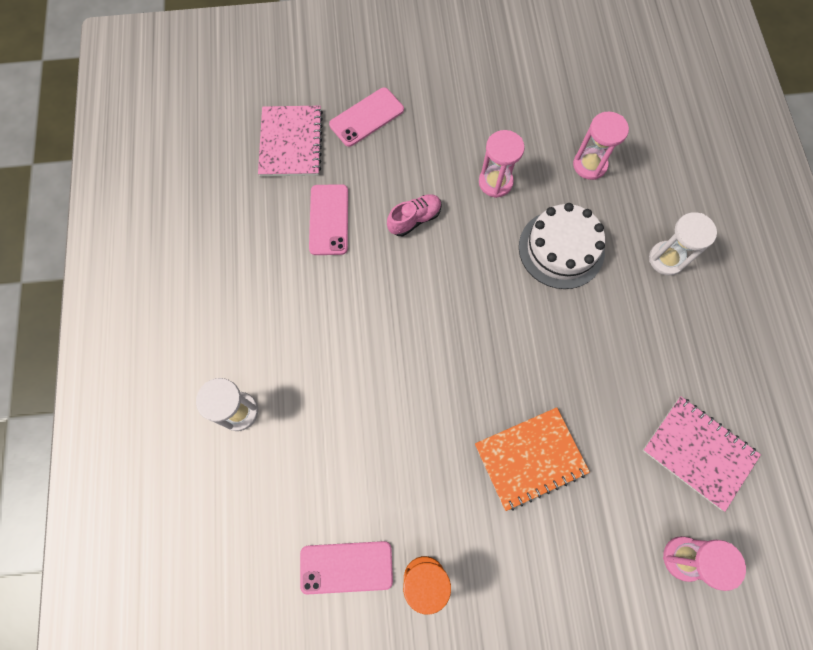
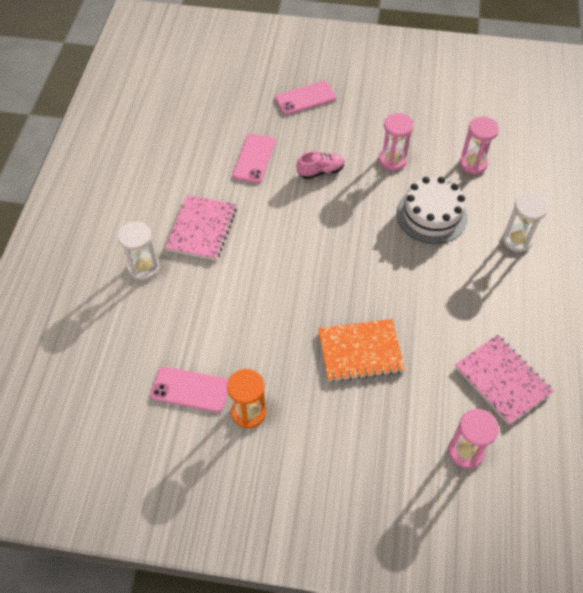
camera: 15 degrees right, 15 degrees down
(291, 142) = (242, 103): pink notebook -> pink notebook (201, 229)

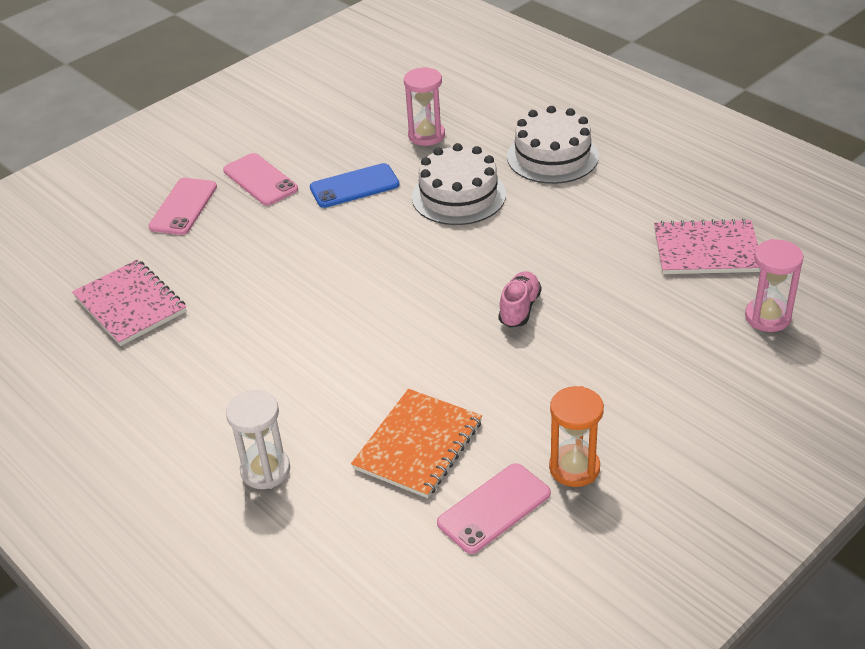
camera: 50 degrees left, 15 degrees down
(201, 229) = (267, 386): pink notebook -> pink notebook (130, 305)
(254, 158) = (217, 290): pink phone -> pink phone (260, 180)
(320, 171) = (303, 246): pink shoe -> pink shoe (519, 309)
(360, 351) = (578, 334): orange notebook -> orange notebook (418, 445)
(392, 160) = (354, 186): pink hourglass -> blue phone
(517, 240) = (552, 156): white hourglass -> white cake

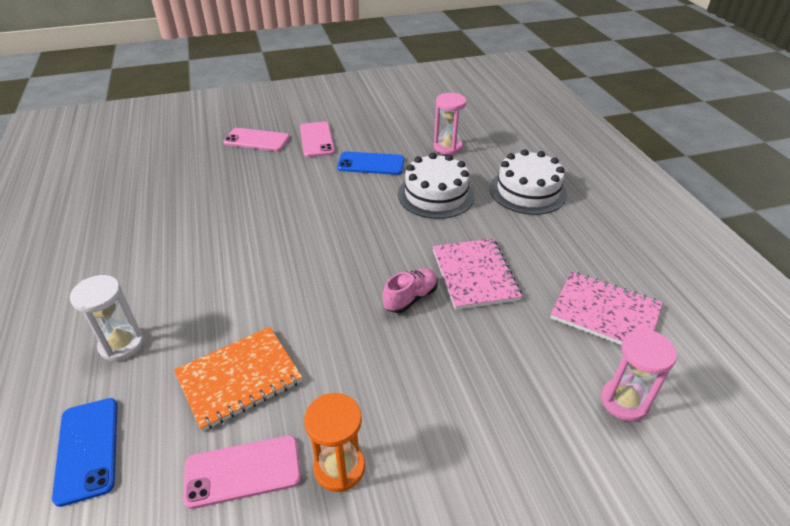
camera: 25 degrees right, 0 degrees up
(130, 305) = (166, 188): pink notebook -> pink notebook (474, 275)
(183, 207) = (256, 140): pink phone -> pink phone turned 60 degrees clockwise
(332, 560) = (87, 449): none -> blue phone

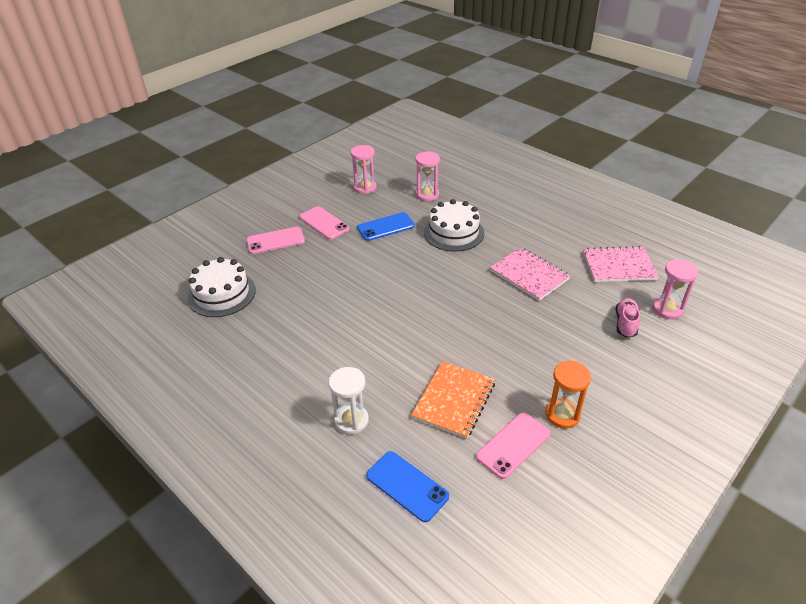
camera: 30 degrees left, 0 degrees up
(391, 120) = (365, 188): none -> pink hourglass
(410, 298) = (506, 305): pink shoe -> pink shoe (625, 323)
(527, 191) = (509, 207): white cake -> white cake (222, 294)

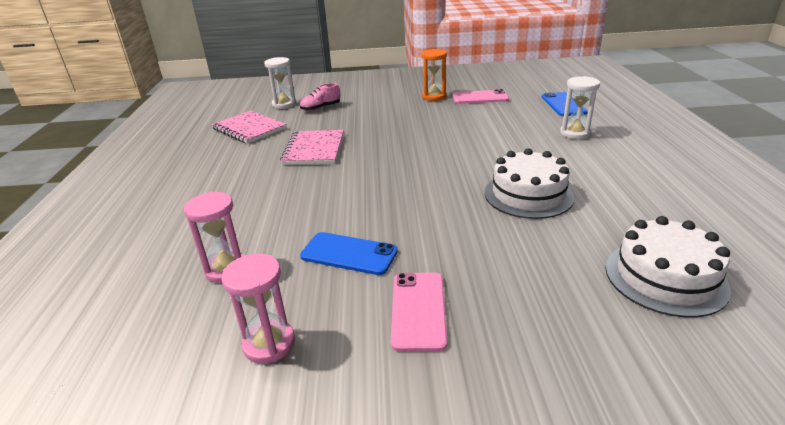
camera: 135 degrees left, 10 degrees down
(275, 241) = (526, 323): pink phone -> none
(454, 232) = (296, 207): white cake -> white cake (528, 195)
(454, 400) = (489, 119): orange notebook -> none
(667, 309) = (284, 104): pink hourglass -> white hourglass

